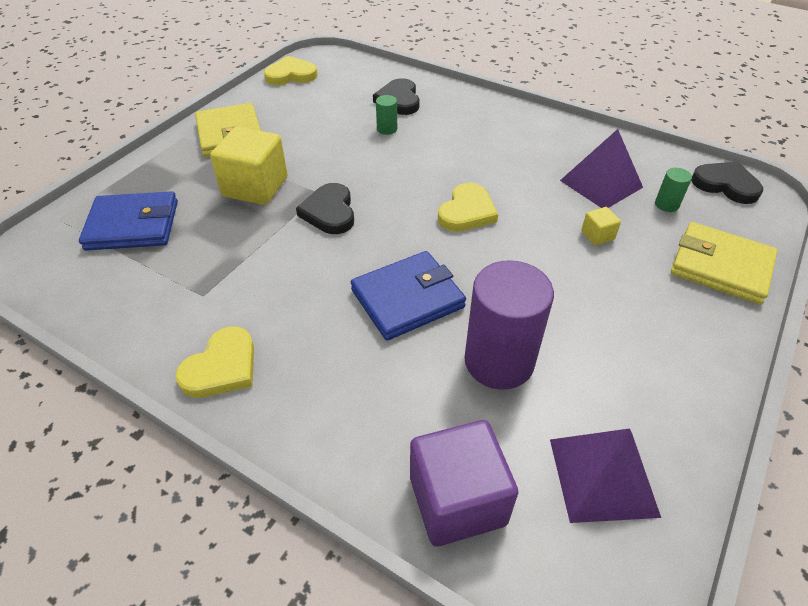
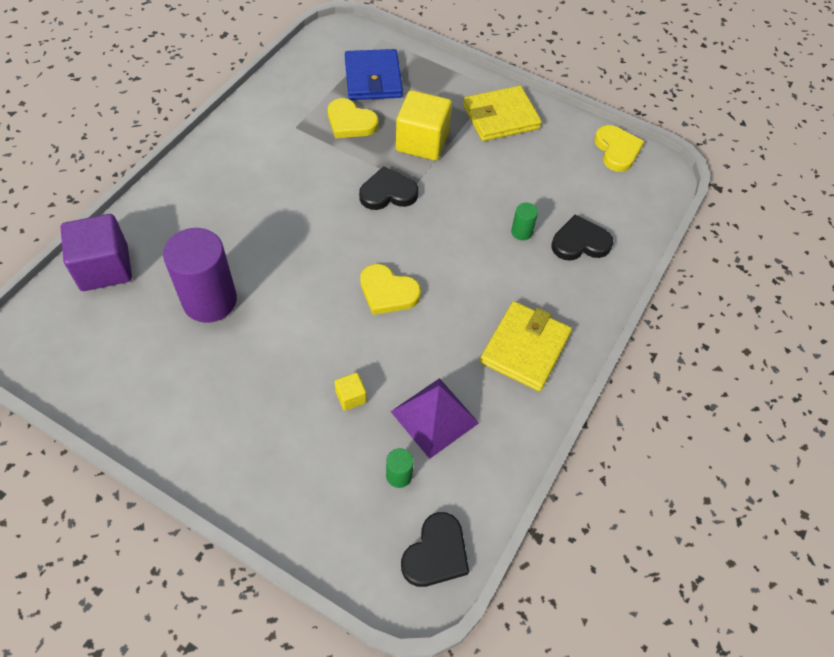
camera: 85 degrees right, 10 degrees up
(222, 367) = (228, 145): yellow heart -> yellow heart (350, 122)
(407, 298) = (280, 245): blue wallet -> none
(603, 477) = (102, 351): purple pyramid -> none
(720, 266) = (300, 500): yellow wallet -> yellow wallet (525, 348)

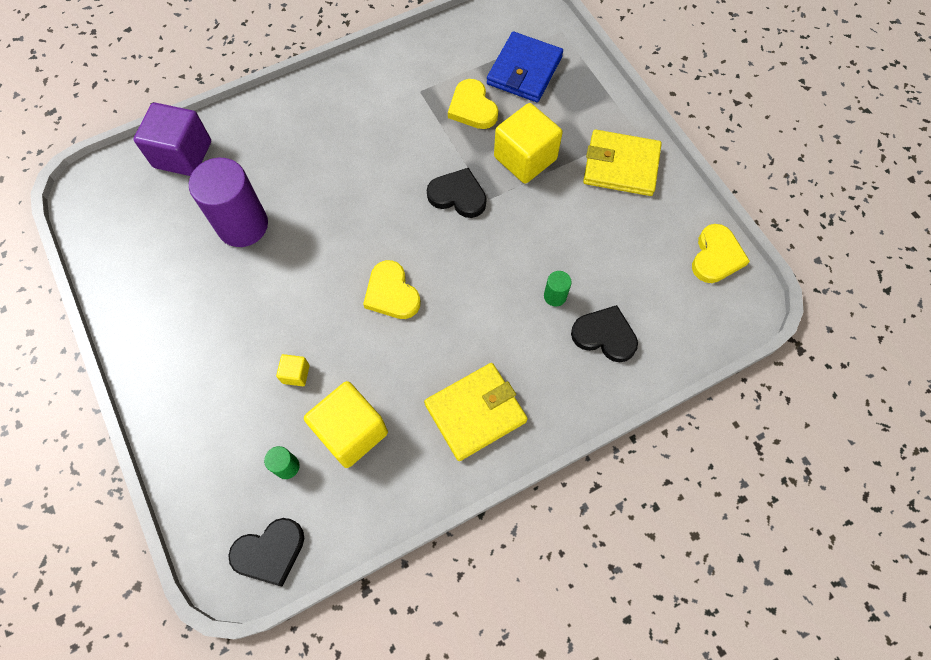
camera: 35 degrees right, 10 degrees up
(434, 417) = (351, 431): purple pyramid -> yellow cube

